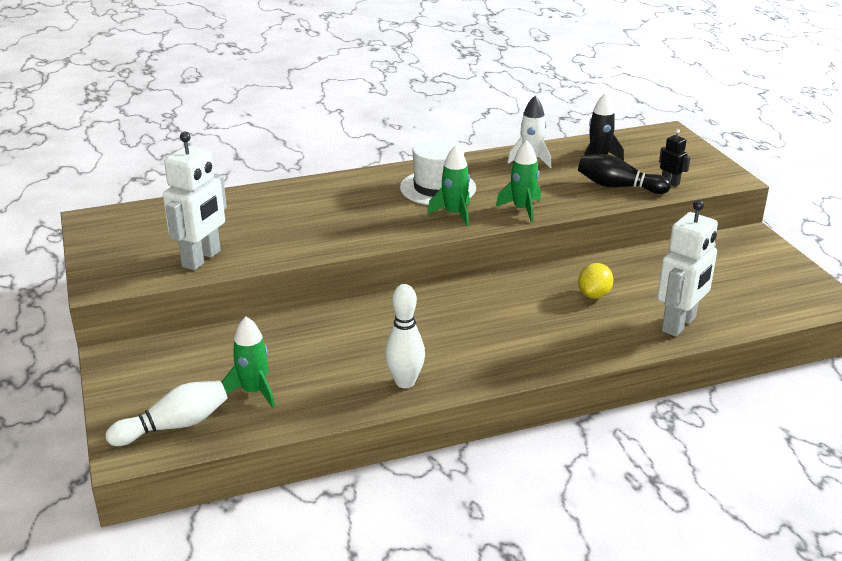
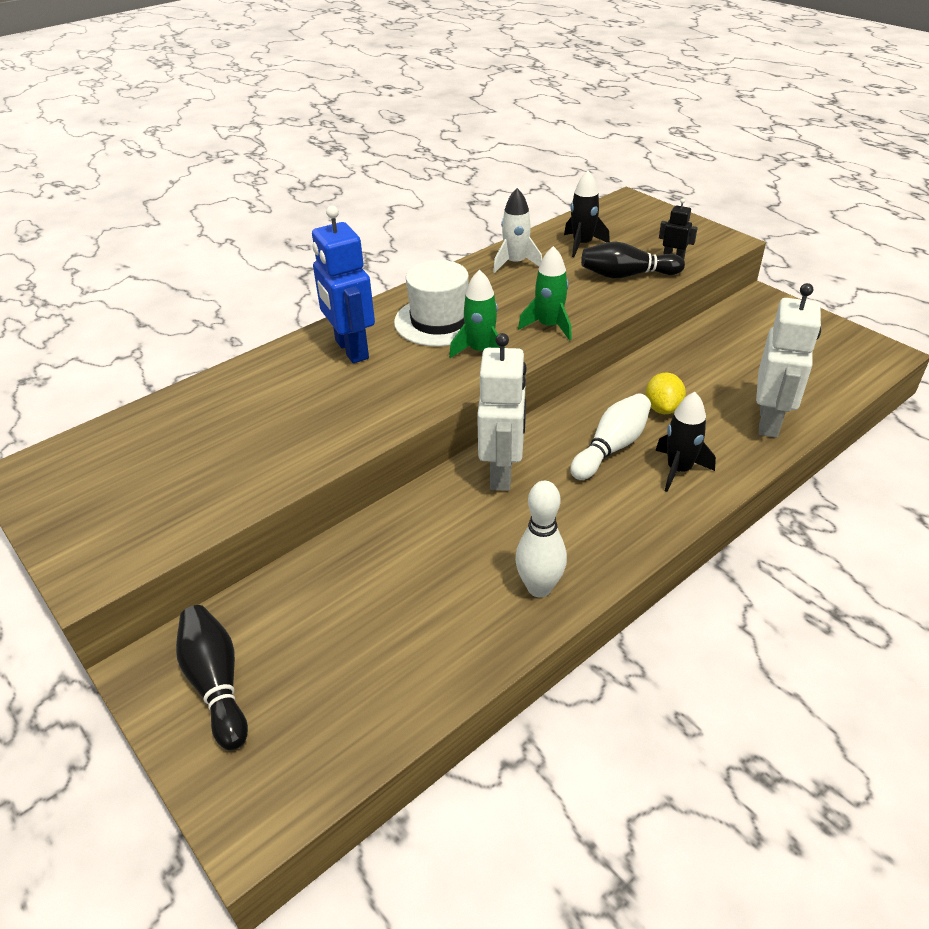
camera: 20 degrees left, 10 degrees up
(152, 376) = (216, 683): none -> black bowling pin
(174, 426) = (291, 756): white bowling pin -> white bowling pin (611, 447)
(202, 259) = (211, 495): white robot -> white robot (502, 473)
(254, 392) = (366, 663): green rocket -> none
(357, 193) = (351, 350): none -> blue robot
(572, 338) = (678, 470): none -> black rocket

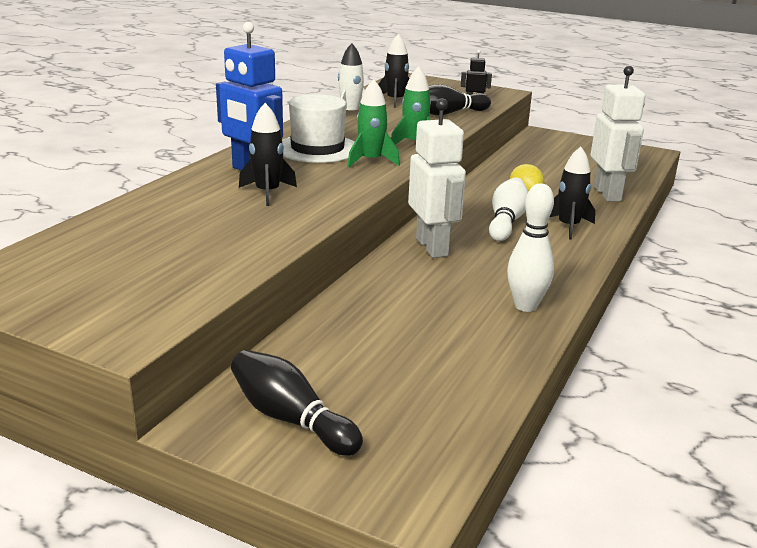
camera: 25 degrees left, 15 degrees down
(342, 388) = (267, 193): none -> black rocket

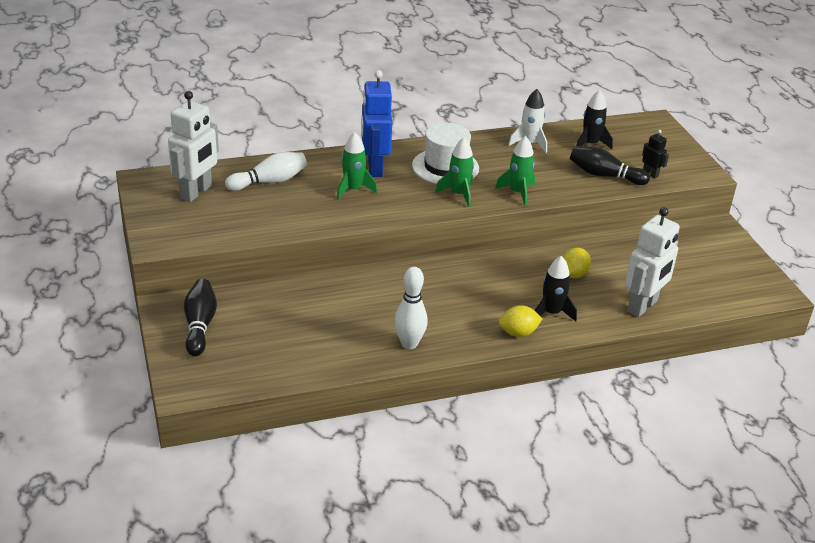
camera: 45 degrees right, 10 degrees up
(267, 193) = (353, 189): black rocket -> green rocket
(432, 247) = (433, 277): white robot -> white robot (196, 192)
(506, 222) = (517, 286): white bowling pin -> white bowling pin (269, 181)
(579, 251) = (518, 333): none -> yellow lemon

